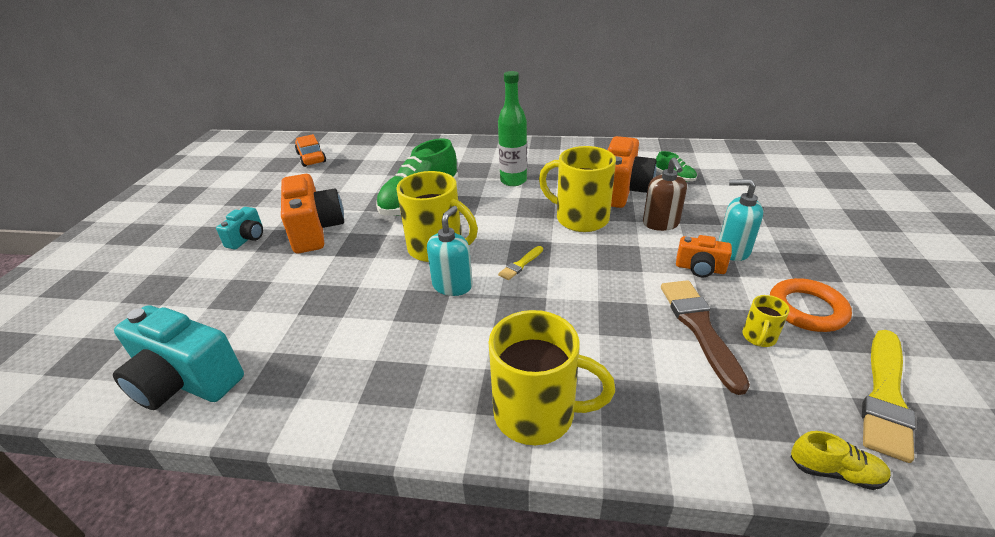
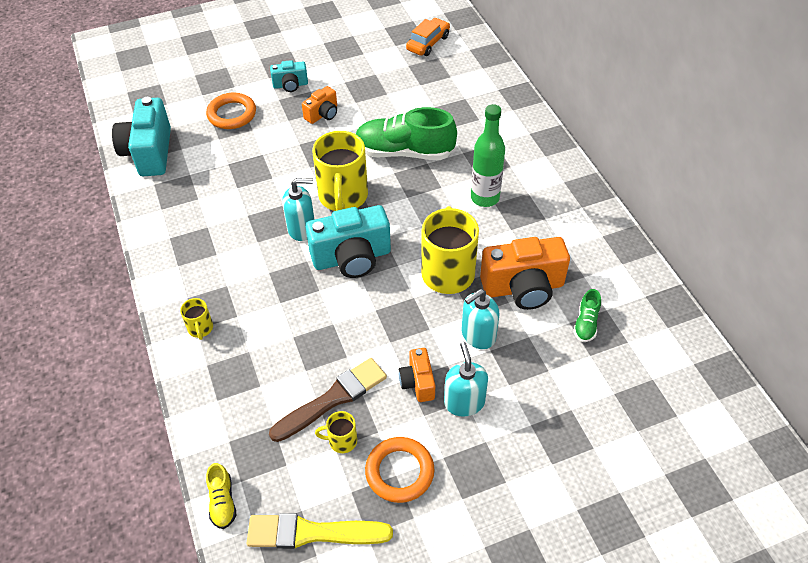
camera: 60 degrees right, 15 degrees up
(227, 289) = (232, 114): none -> orange ring
(315, 230) = (322, 114): orange camera -> orange camera, size x0.53
(520, 264) = (352, 258): yellow brush -> turquoise camera
(538, 413) = (200, 329): yellow mug -> yellow mug, size x0.46
(660, 224) = (478, 335): brown soap dispenser -> turquoise soap dispenser

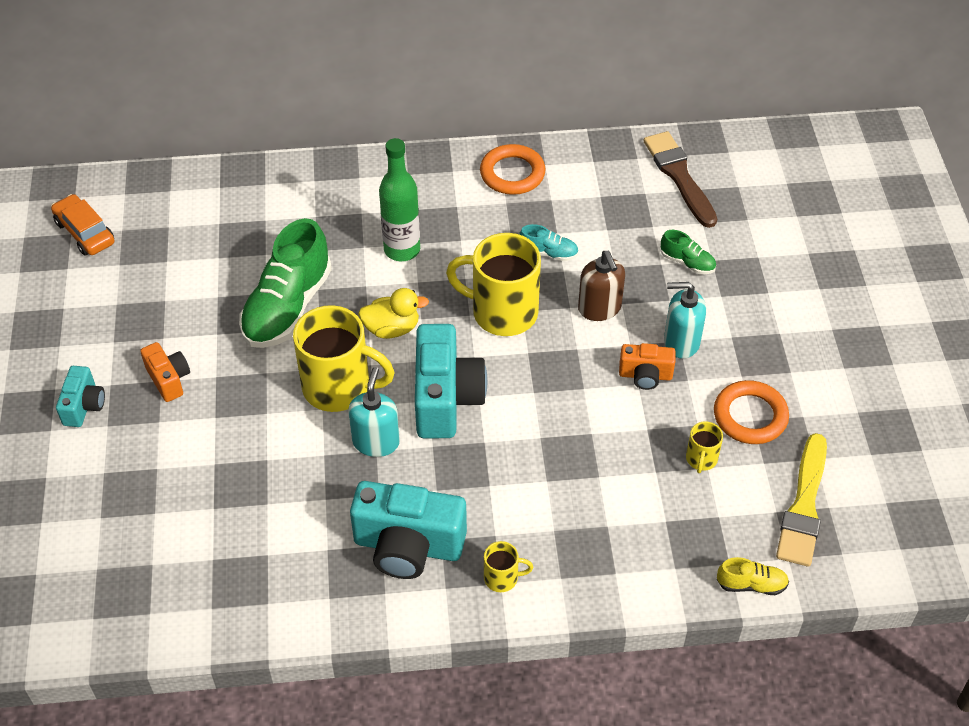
camera: 75 degrees left, 0 degrees up
(149, 152) = (139, 608): turquoise camera -> turquoise camera (408, 546)
(232, 114) = (109, 489): orange ring -> orange ring (512, 173)
(333, 399) = (645, 457): brown brush -> brown brush (679, 176)
(406, 211) = (392, 328): none -> yellow duck
(478, 335) = (599, 308): turquoise soap dispenser -> brown soap dispenser
(523, 288) = (548, 253): orange camera -> turquoise shoe
(586, 323) = (613, 217): green shoe -> green shoe (687, 262)

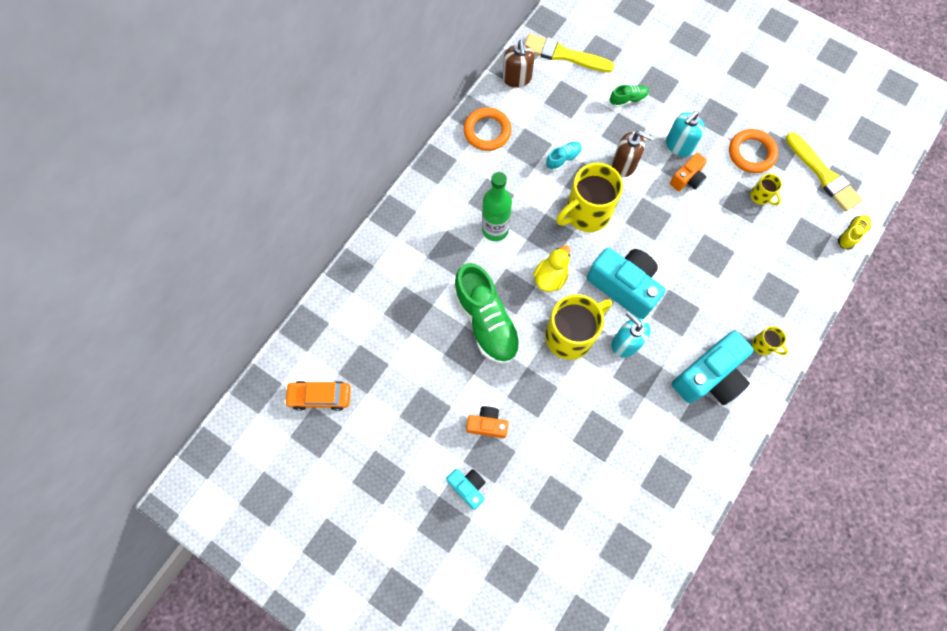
camera: 50 degrees left, 20 degrees up
(502, 578) = (763, 345): yellow mug -> yellow mug turned 90 degrees clockwise
(603, 158) = (517, 78): none -> brown soap dispenser
(679, 176) = (564, 55): brown brush -> yellow brush

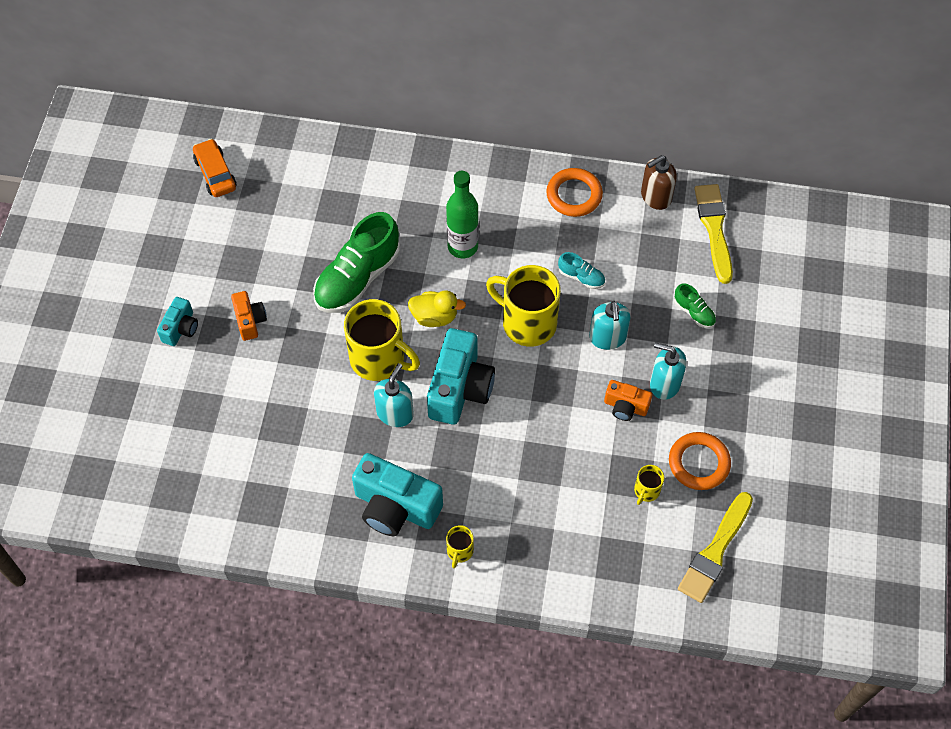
camera: 65 degrees right, 10 degrees down
(624, 165) = (607, 338): brown soap dispenser -> turquoise soap dispenser
(851, 234) = (650, 606): yellow shoe -> none

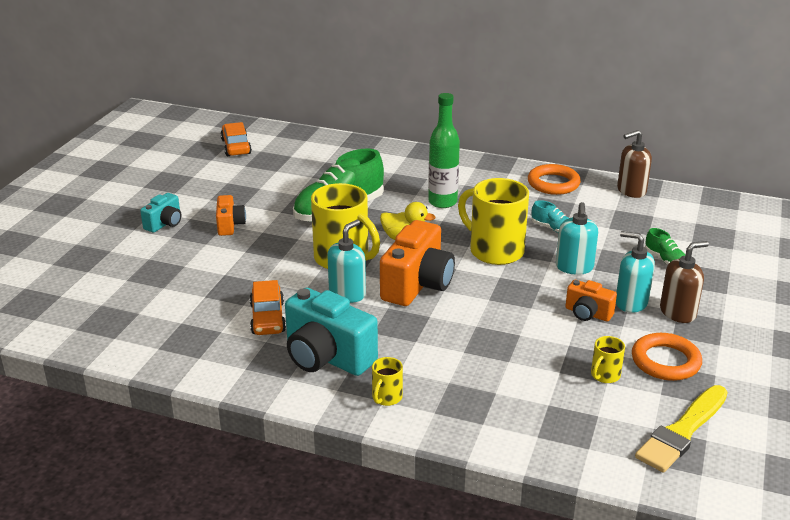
camera: 10 degrees right, 30 degrees down
(327, 461) = (267, 318): none -> orange car
(460, 389) = (417, 285): turquoise camera -> orange camera
(708, 392) = (678, 312): none -> brown soap dispenser
(714, 229) = (687, 213): yellow brush -> none

